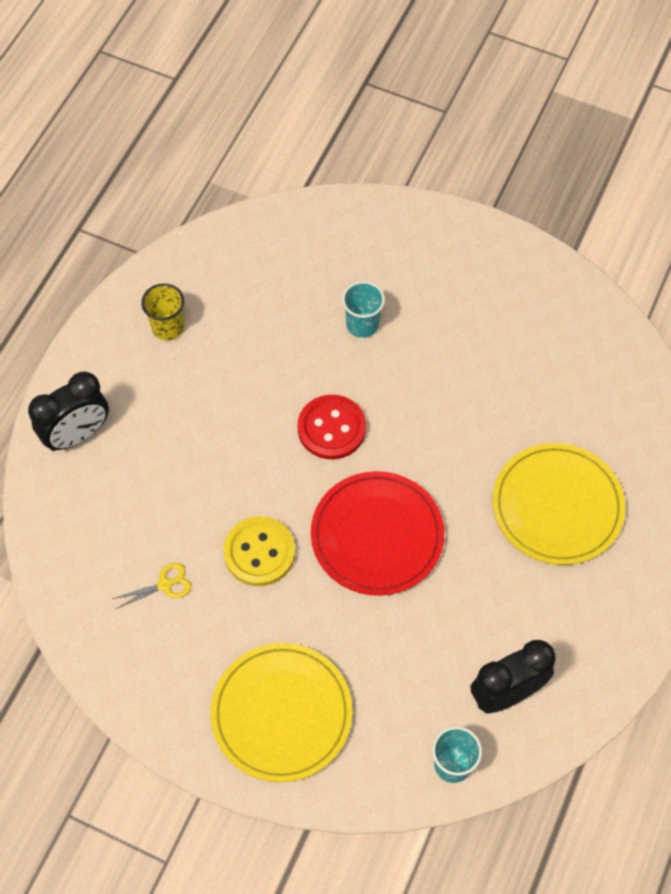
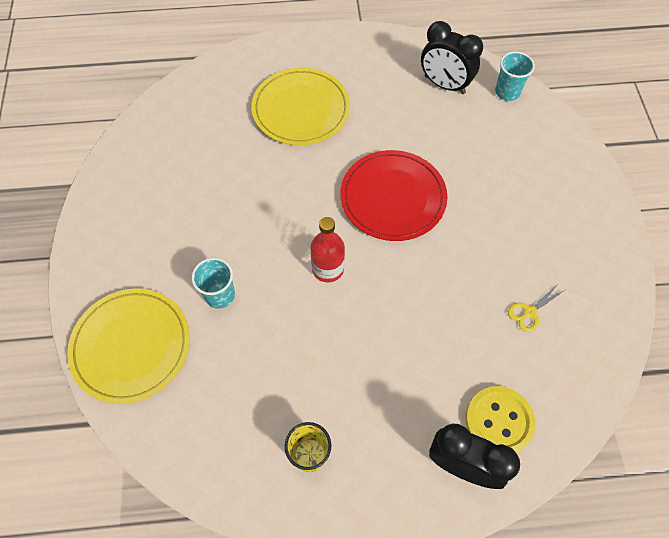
camera: 120 degrees left, 0 degrees up
(165, 585) = (529, 312): yellow scissors -> yellow scissors turned 75 degrees counterclockwise
(259, 552) = (458, 263): yellow button -> yellow button (499, 421)
(281, 713) = (553, 190): yellow plate -> yellow plate (131, 346)
(331, 428) = (328, 269): red button -> red bottle

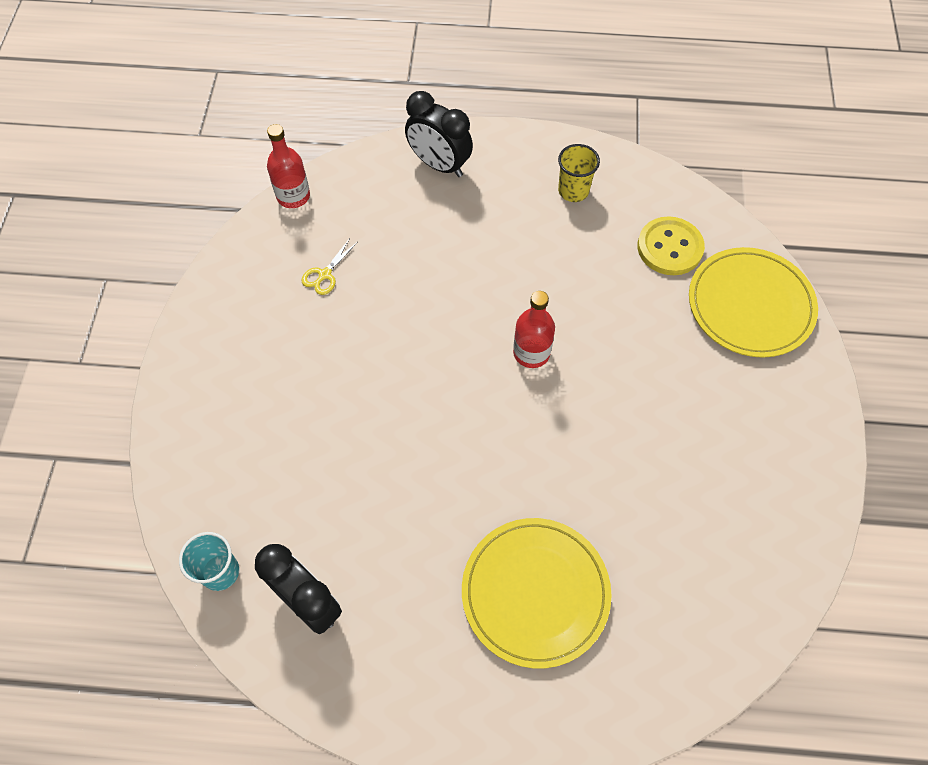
camera: 170 degrees left, 0 degrees up
(220, 295) = (656, 342): turquoise cup -> none
(393, 198) = (435, 428): red plate -> none
(499, 421) = (394, 190): yellow button -> yellow button (669, 248)
(529, 312) = (325, 275): yellow scissors -> yellow scissors turned 150 degrees clockwise
(598, 395) = (293, 196): none -> red bottle

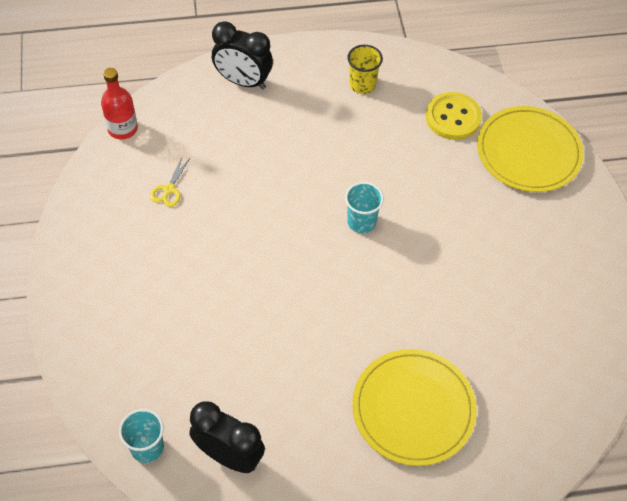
camera: 15 degrees left, 5 degrees down
(531, 353) = (361, 222): red bottle -> turquoise cup

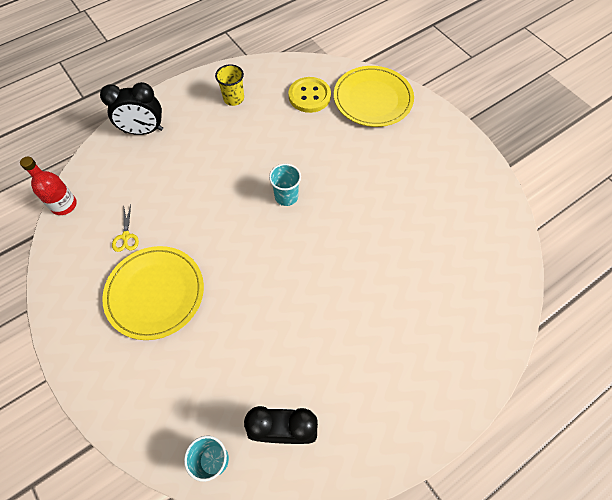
camera: 25 degrees left, 5 degrees up
(413, 409) = (400, 319): yellow plate -> yellow plate (155, 293)

